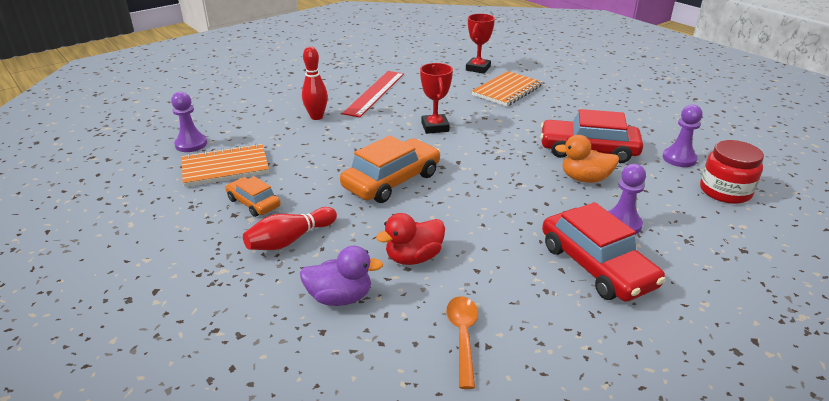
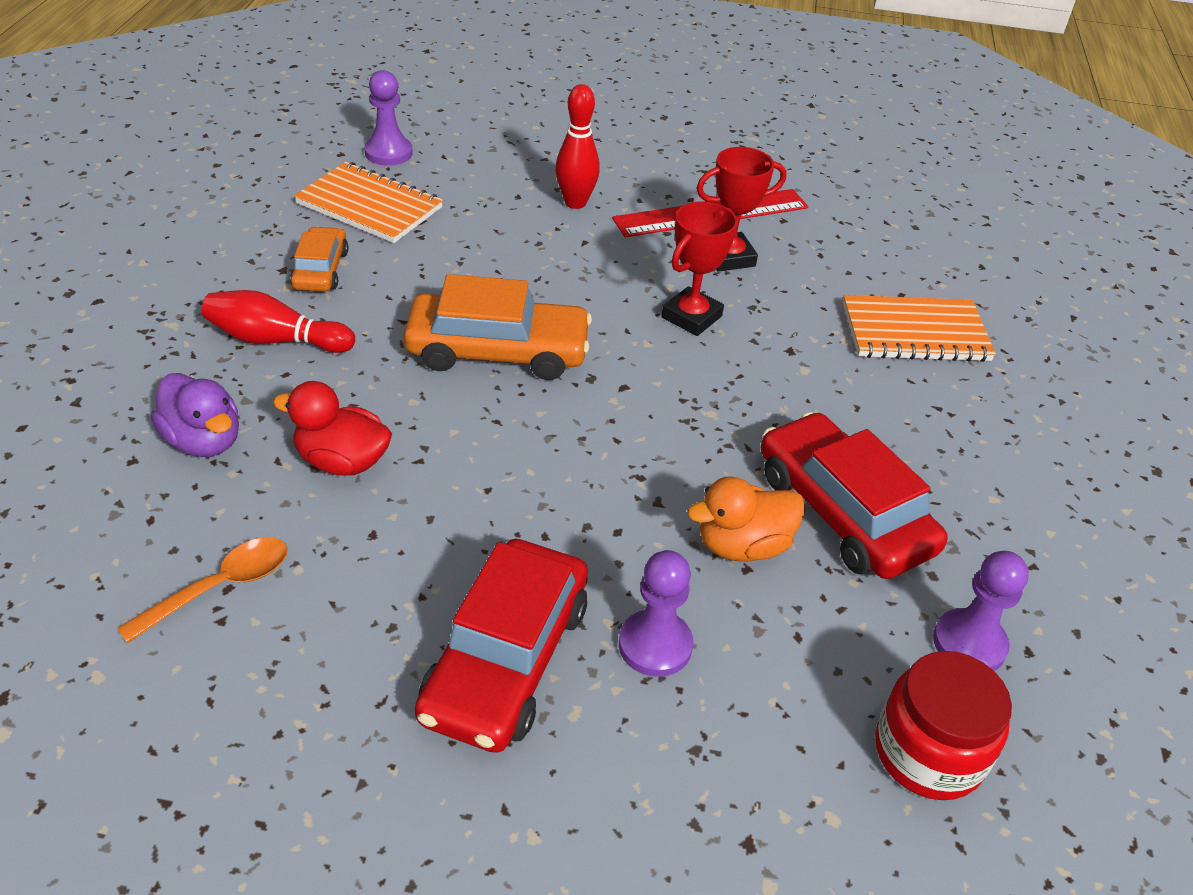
camera: 45 degrees right, 10 degrees up
(478, 68) = (944, 267): red trophy -> red trophy (728, 257)
(585, 179) = (742, 545): orange duck -> orange duck turned 75 degrees counterclockwise

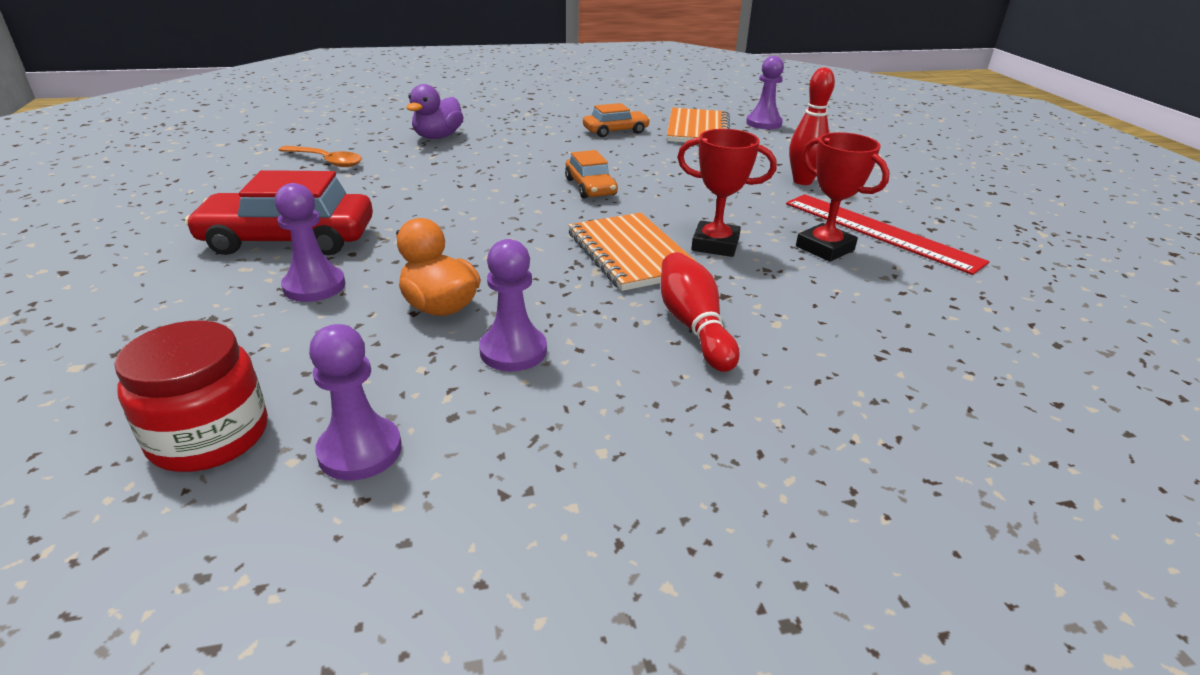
camera: 70 degrees right, 10 degrees down
(276, 340) = (538, 134): red bowling pin -> red bowling pin (693, 326)
(342, 461) = (444, 167): red duck -> none
(497, 351) = (590, 187): orange car -> orange car, size x0.56
(843, 511) = (513, 351): red car -> purple pawn
(915, 332) = (846, 364): orange notebook -> orange notebook (631, 254)

